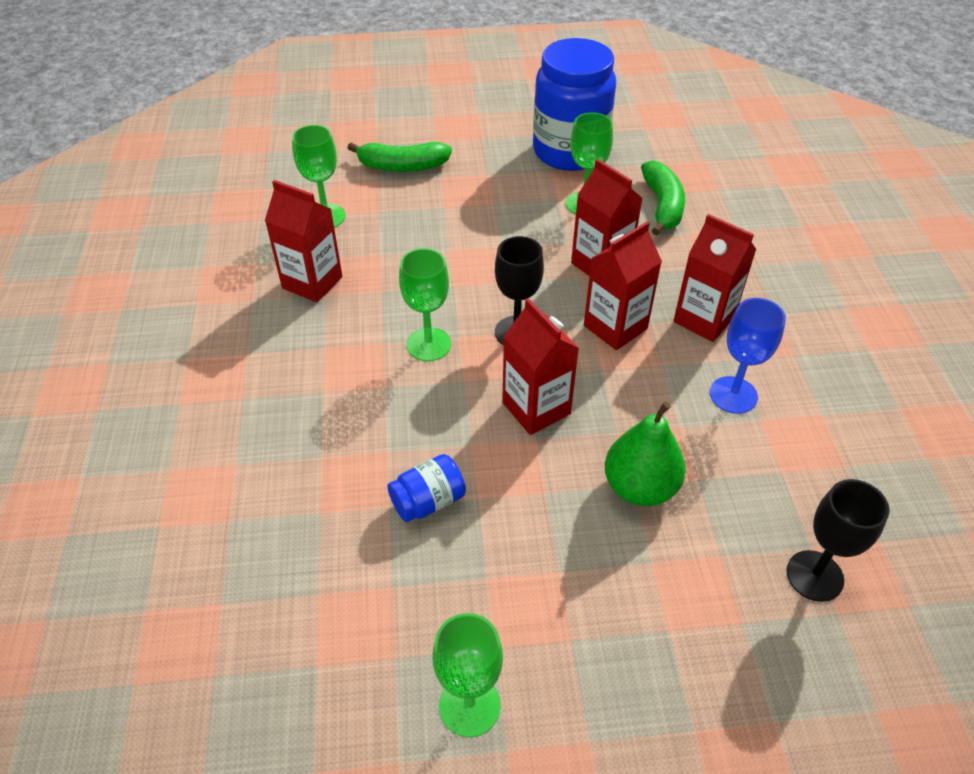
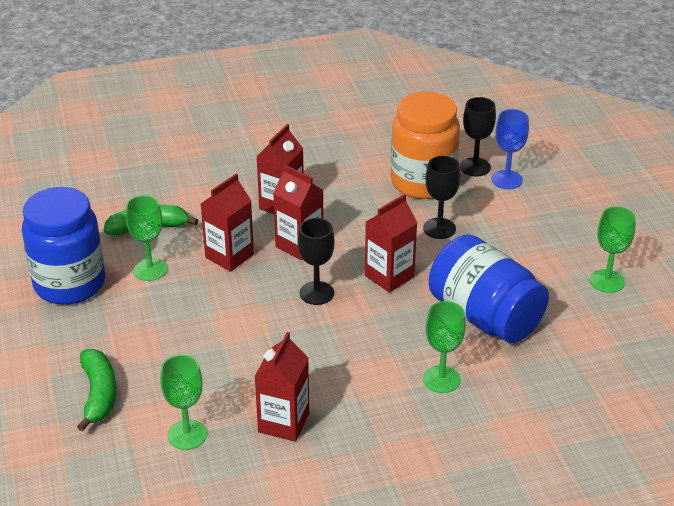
camera: 100 degrees left, 10 degrees down
(428, 344) = (341, 338): green goblet -> green goblet (441, 379)
(428, 501) = (484, 316): blue jar -> blue jar, size x2.28
(640, 487) = (439, 228): green pear -> black goblet
(733, 395) = (351, 193): blue goblet -> blue goblet (506, 180)
(764, 489) = (423, 182): none -> orange jar

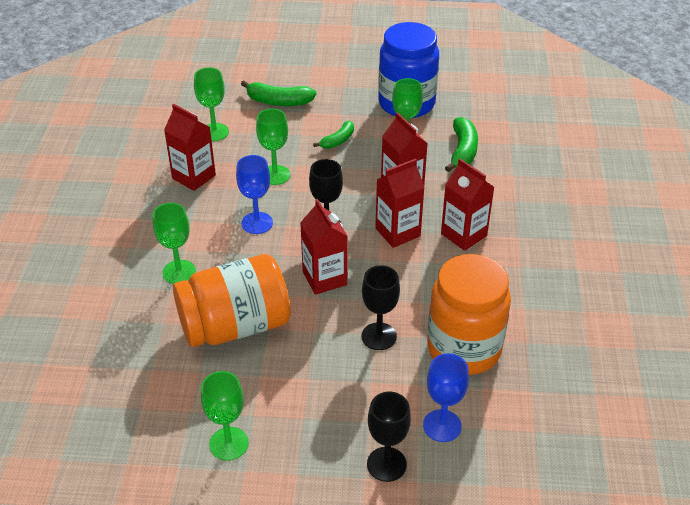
camera: 110 degrees right, 5 degrees up
(164, 321) = (338, 140): none -> green banana
(249, 354) = (275, 175): none -> green goblet
(336, 345) = (257, 223): none -> blue goblet
(475, 167) = (477, 405): black goblet -> black goblet (386, 464)
(484, 316) = (235, 326): blue jar -> orange jar

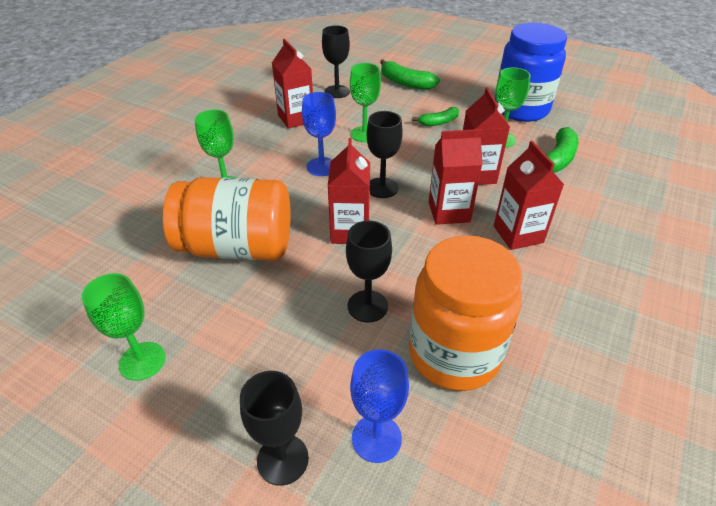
camera: 25 degrees right, 0 degrees up
(214, 132) = (337, 92): green goblet -> black goblet

